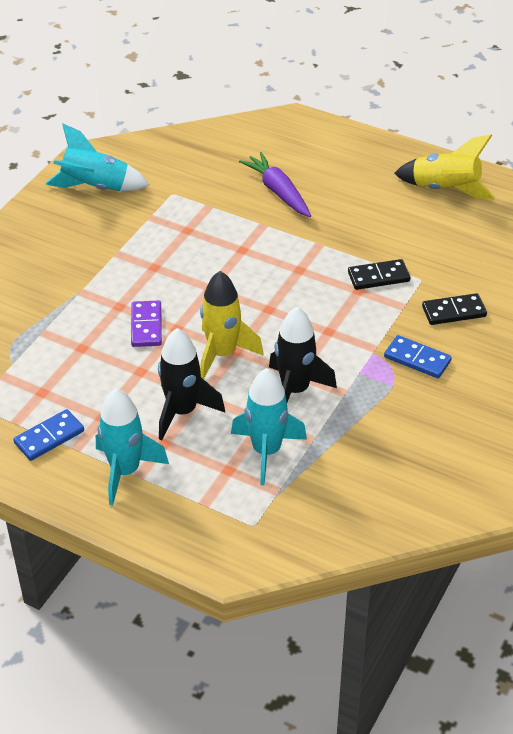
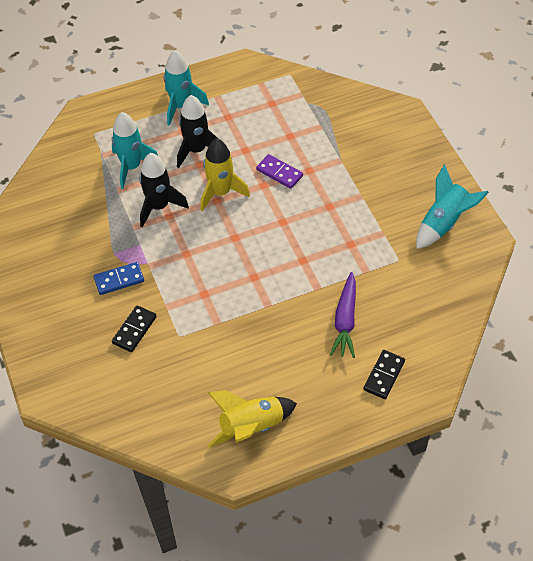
camera: 130 degrees right, 10 degrees up
(49, 437) = (236, 90): blue domino -> none
(278, 192) = (345, 320): purple carrot -> purple carrot turned 90 degrees clockwise
(378, 277) = (205, 314): black domino -> black domino (384, 375)

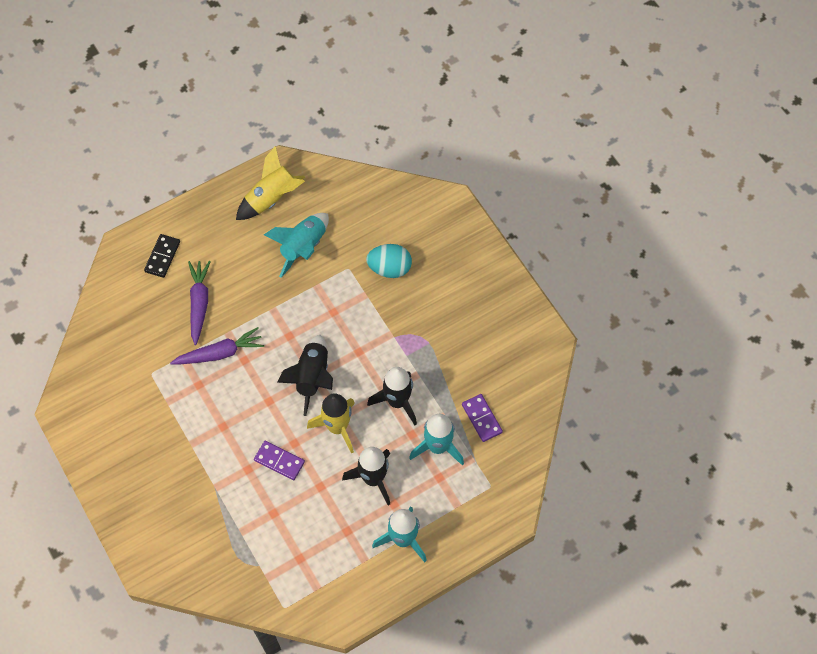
camera: 170 degrees right, 10 degrees up
(84, 183) = (482, 418): none -> purple domino
(119, 280) = (416, 315): blue domino -> none
(134, 330) = (389, 268): black domino -> turquoise egg
(237, 236) = (312, 377): none -> black rocket
(327, 269) = (220, 353): none -> purple carrot
(443, 223) = (105, 422): turquoise rocket -> turquoise rocket (303, 247)

